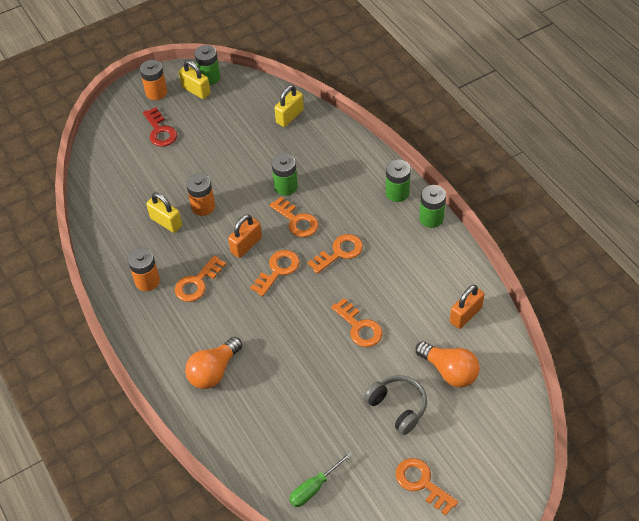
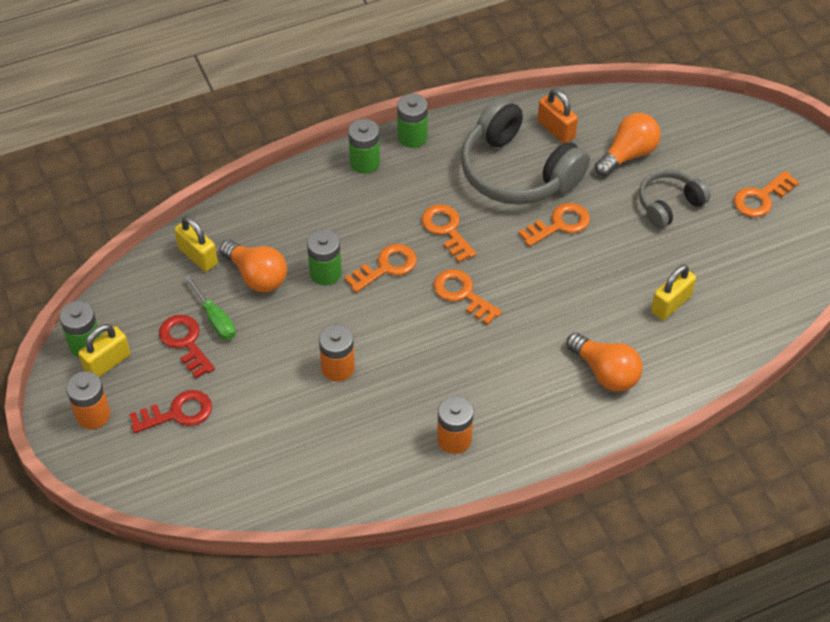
camera: 85 degrees left, 0 degrees up
(166, 222) = (356, 413): yellow padlock -> yellow padlock (671, 304)
(197, 283) = (467, 382): orange key -> none
(216, 124) = (185, 342): none -> red key
(246, 245) = (415, 324): orange padlock -> none
(277, 150) = (257, 276): none -> orange light bulb
(314, 487) = (764, 289): green screwdriver -> green screwdriver (215, 319)
(410, 292) = (517, 172): none -> grey headphones

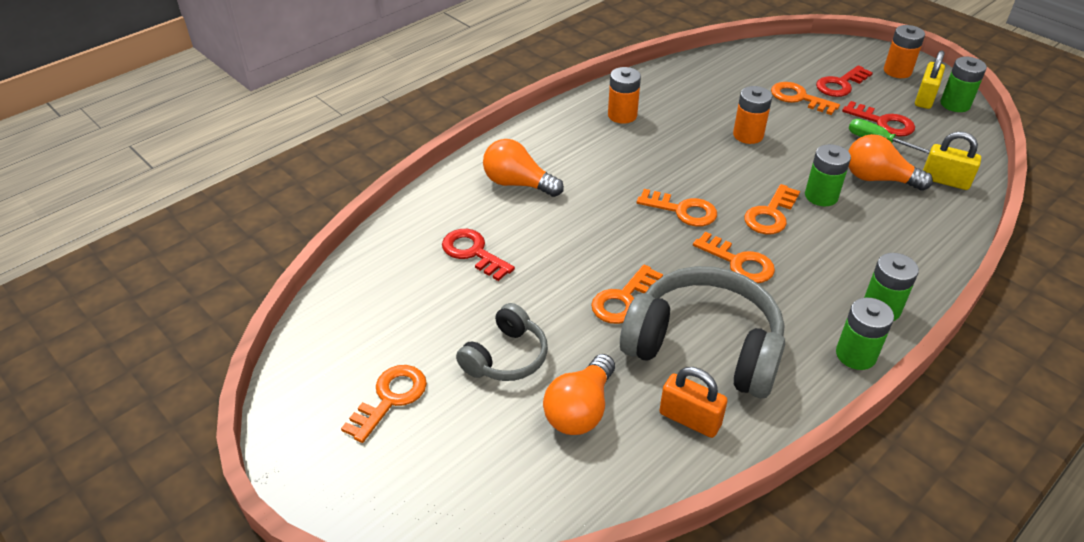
camera: 160 degrees right, 10 degrees down
(242, 406) = (798, 98): none -> orange key
(671, 304) = (473, 252): yellow padlock -> red key

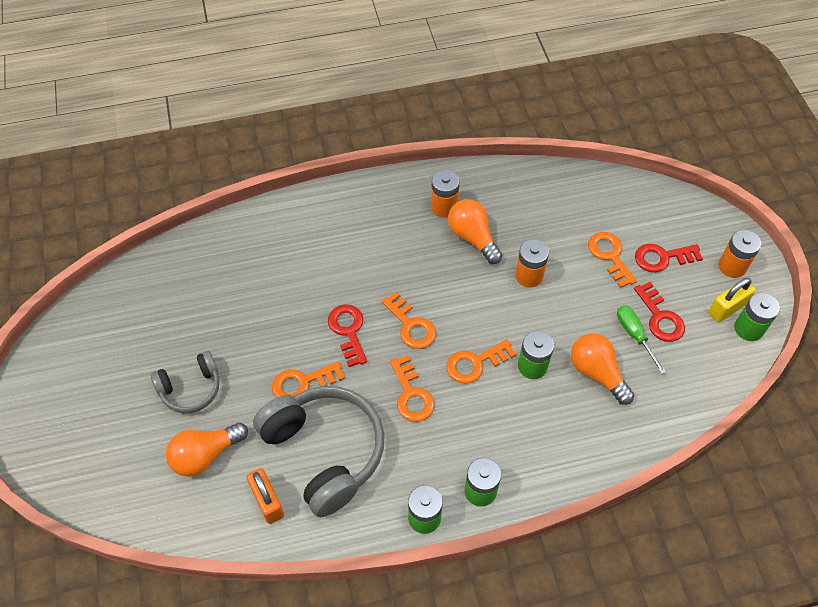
camera: 30 degrees right, 15 degrees up
(390, 398) = (100, 381): orange key -> none
(473, 252) = (233, 289): red key -> red key (348, 331)
(518, 184) = (311, 240): orange light bulb -> orange light bulb (472, 237)
(945, 180) = (654, 403): yellow padlock -> none

